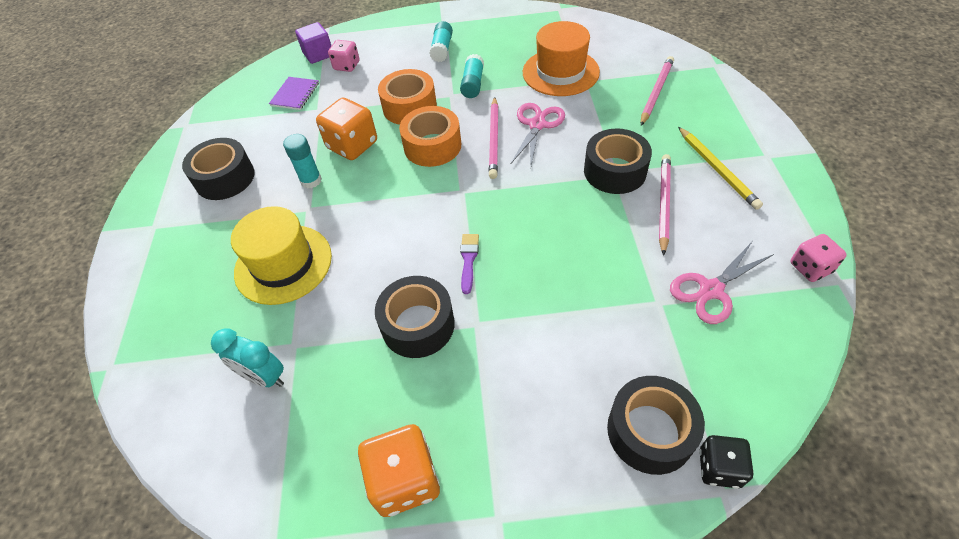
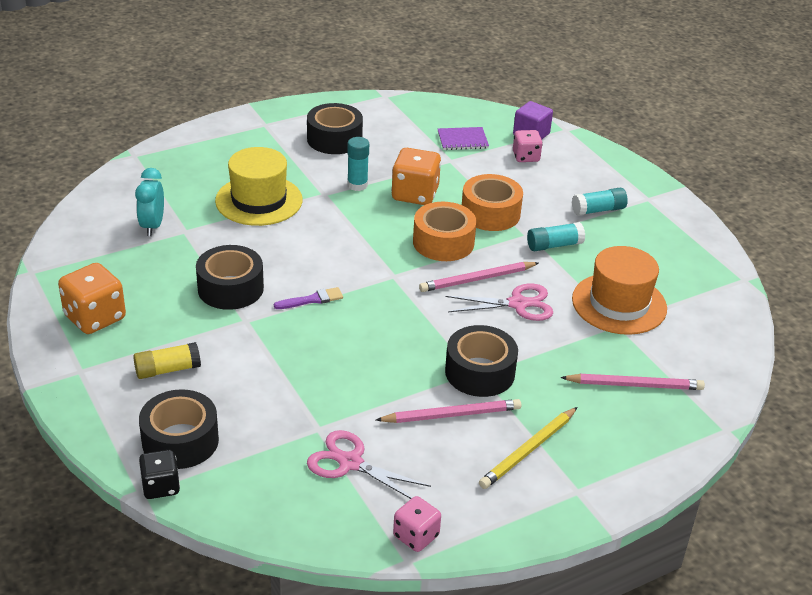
camera: 60 degrees right, 15 degrees down
(530, 418) = (168, 370): none -> yellow glue stick

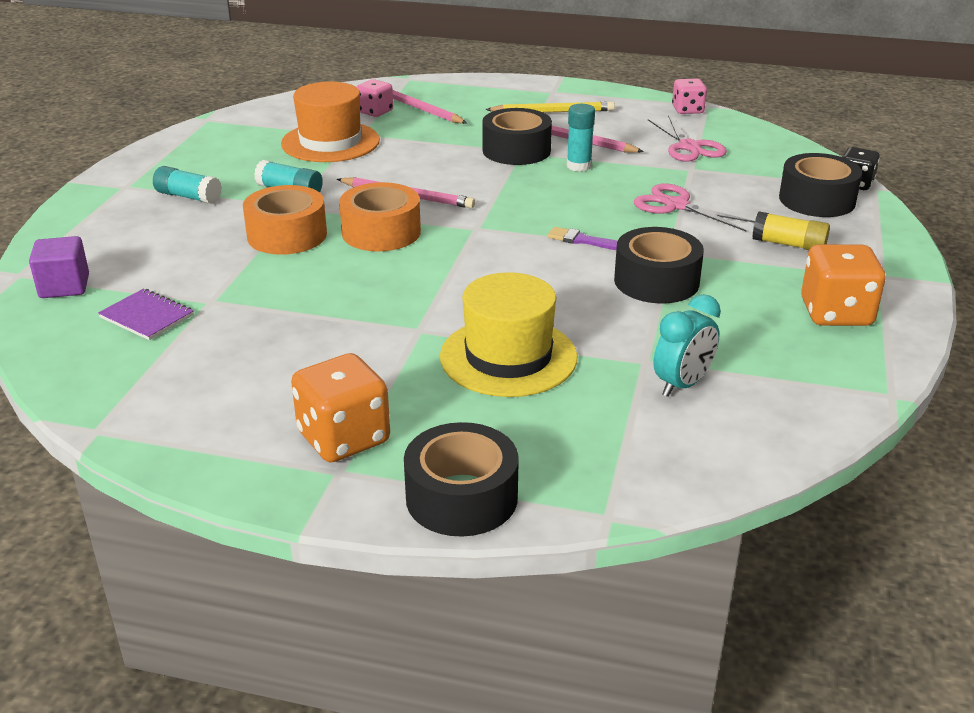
camera: 135 degrees left, 5 degrees down
(334, 139) = (287, 395): black tape -> black tape (461, 497)
(357, 185) = (364, 322): turquoise glue stick -> turquoise glue stick (579, 166)
(415, 194) = (322, 284): orange dice -> orange dice (343, 438)
(518, 304) = (407, 170): pink scissors -> pink scissors (676, 205)
(526, 157) = (130, 267): pink dice -> pink dice (375, 112)

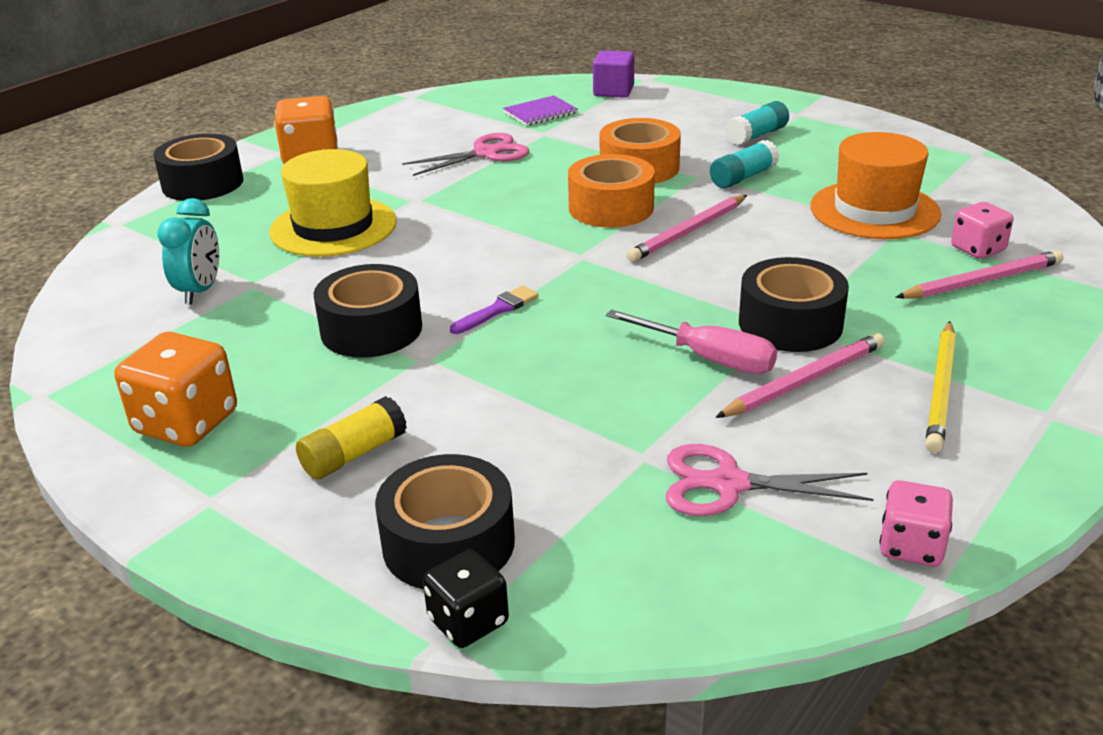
camera: 115 degrees right, 0 degrees up
(579, 166) = (709, 359): turquoise glue stick -> pink screwdriver
(676, 205) = (533, 400): pink scissors -> pink scissors (486, 153)
(682, 385) = (200, 291): turquoise clock -> turquoise clock turned 150 degrees counterclockwise

